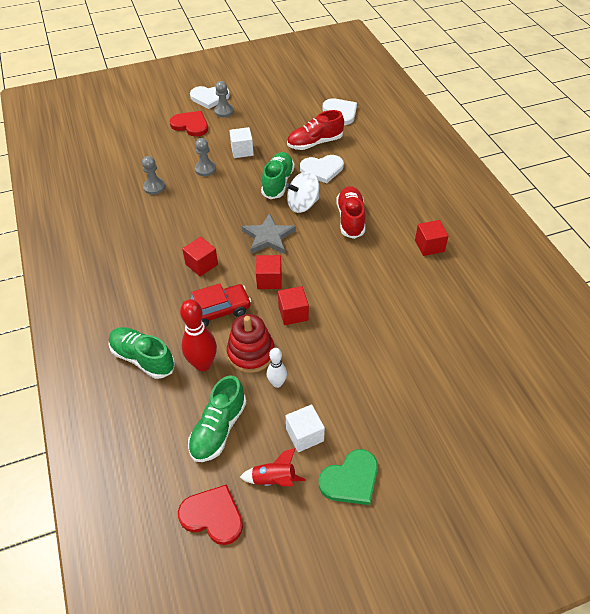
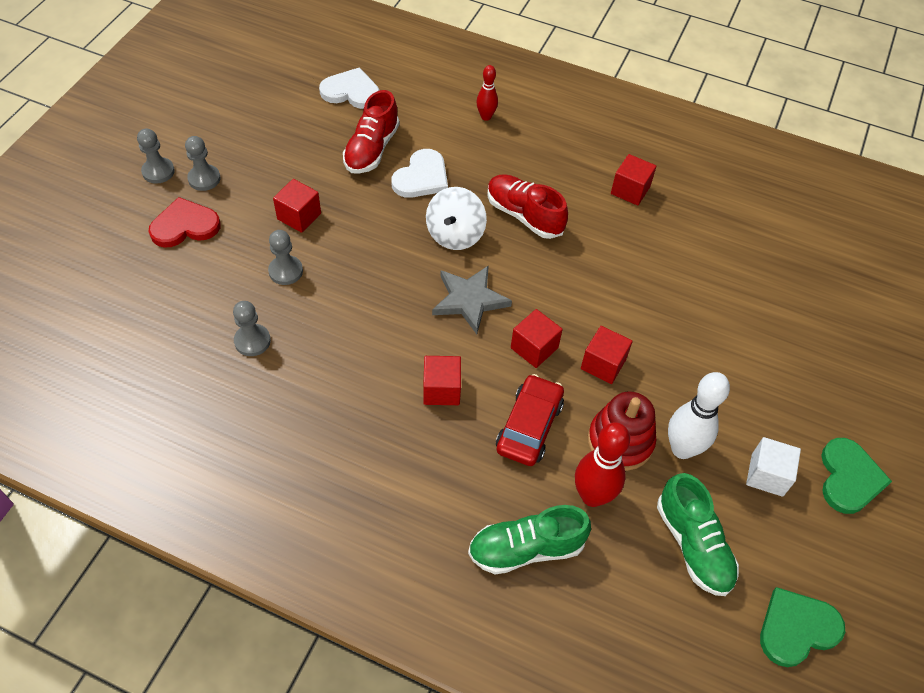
camera: 50 degrees left, 5 degrees up
(209, 97) = (158, 171): white heart -> grey pawn
(213, 516) = (797, 628): red heart -> green heart
(242, 151) = (299, 216): white cube -> red cube
(274, 479) = (797, 541): red rocket -> none
(277, 383) = (682, 449): white bowling pin -> white bowling pin, size x1.70
(278, 182) = (394, 227): green shoe -> none
(395, 162) = (486, 117): none -> red bowling pin

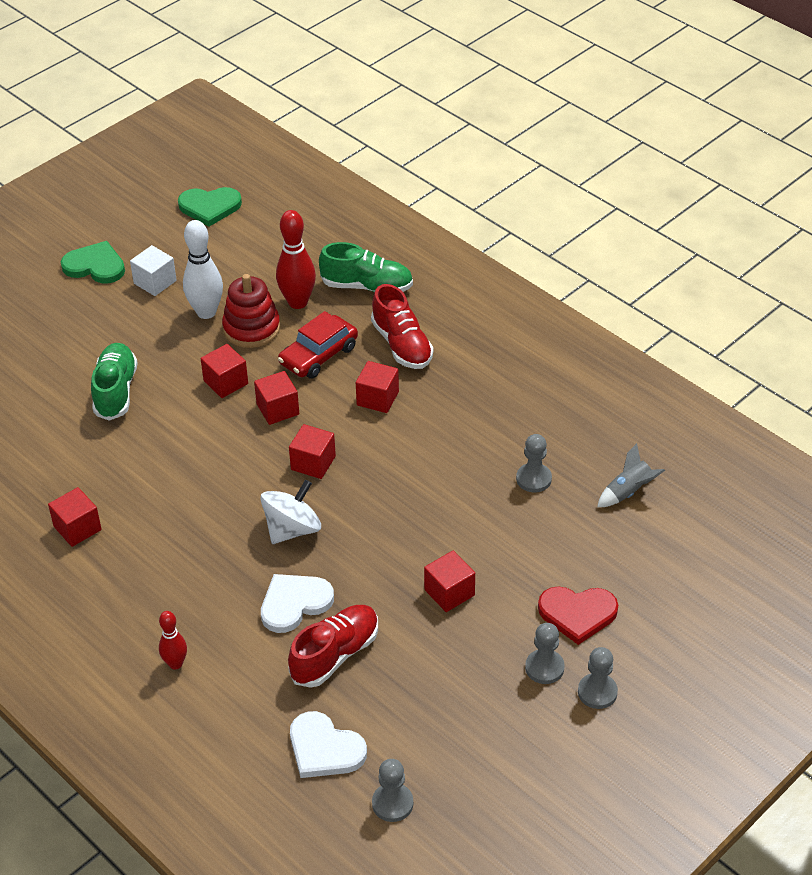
camera: 155 degrees left, 10 degrees down
(154, 352) = (628, 492): none -> grey rocket
(286, 271) = (482, 536): grey pawn -> grey pawn (392, 803)
(469, 300) = (313, 463): grey star -> red cube
(524, 215) = (208, 530): red shoe -> red shoe (402, 345)
(693, 545) = (244, 260): green shoe -> green shoe (116, 391)
(849, 478) = (95, 266): green heart -> green heart turned 75 degrees clockwise

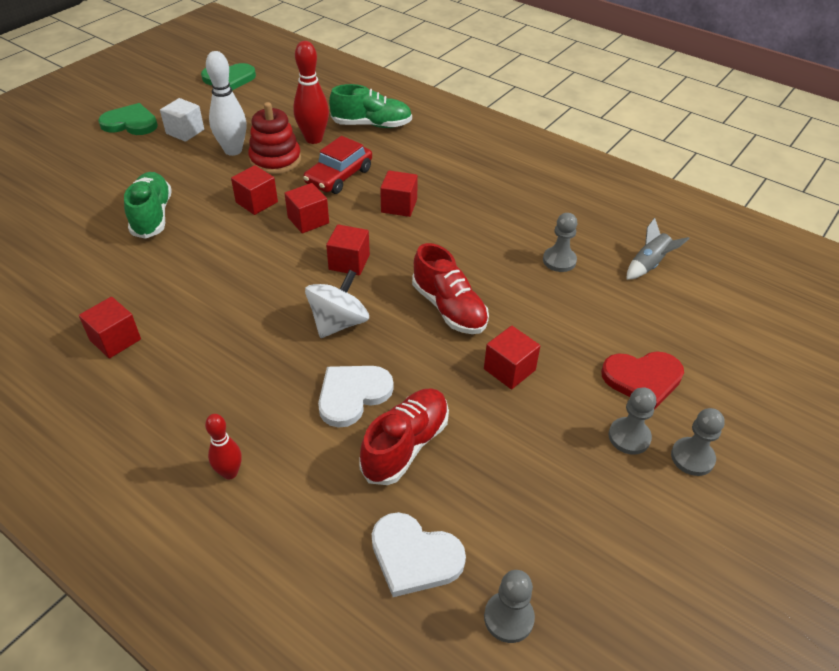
camera: 10 degrees left, 0 degrees up
(402, 345) = (411, 164): red shoe -> red shoe (449, 308)

